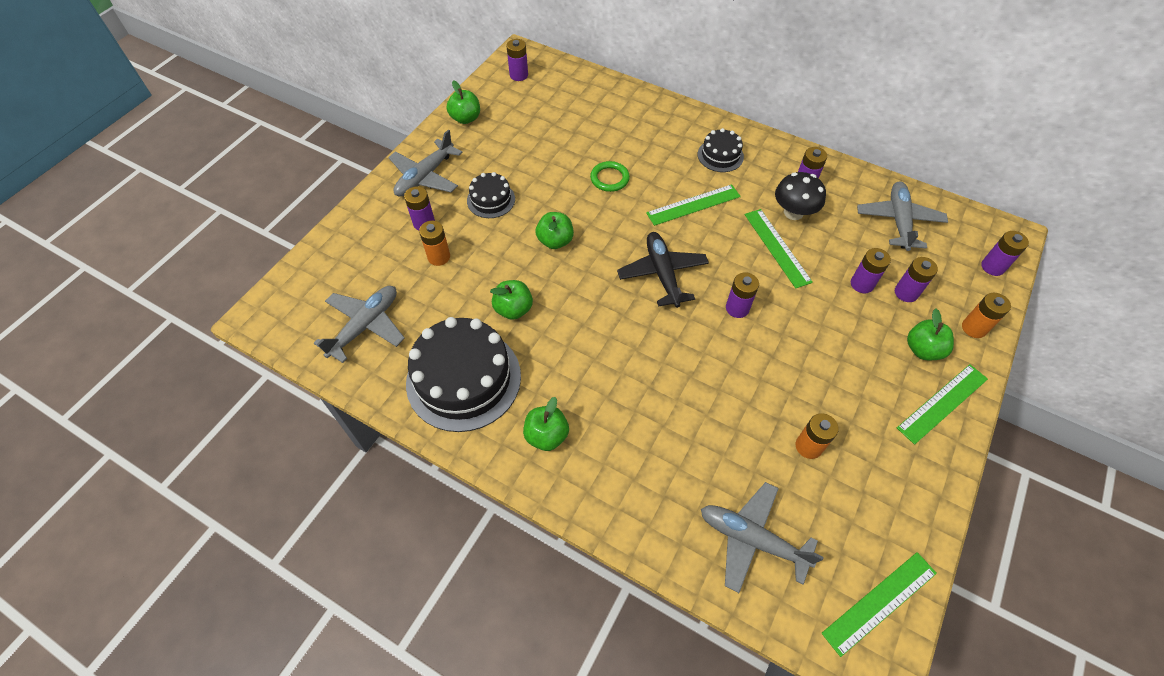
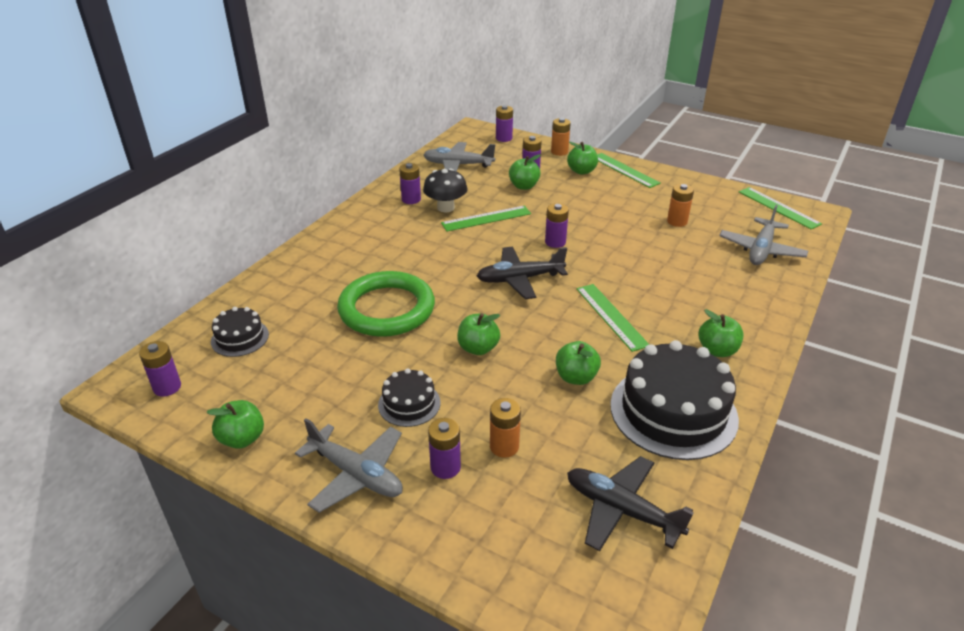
camera: 90 degrees left, 20 degrees down
(365, 326) = (622, 510): grey plane -> black plane
(609, 178) = (387, 309): green ring -> green ring, size x2.16
(693, 205) = (431, 258): green ruler -> green ruler (611, 316)
(720, 155) = (365, 239): black cake -> black cake (240, 338)
(862, 284) = (524, 186): purple battery -> green apple

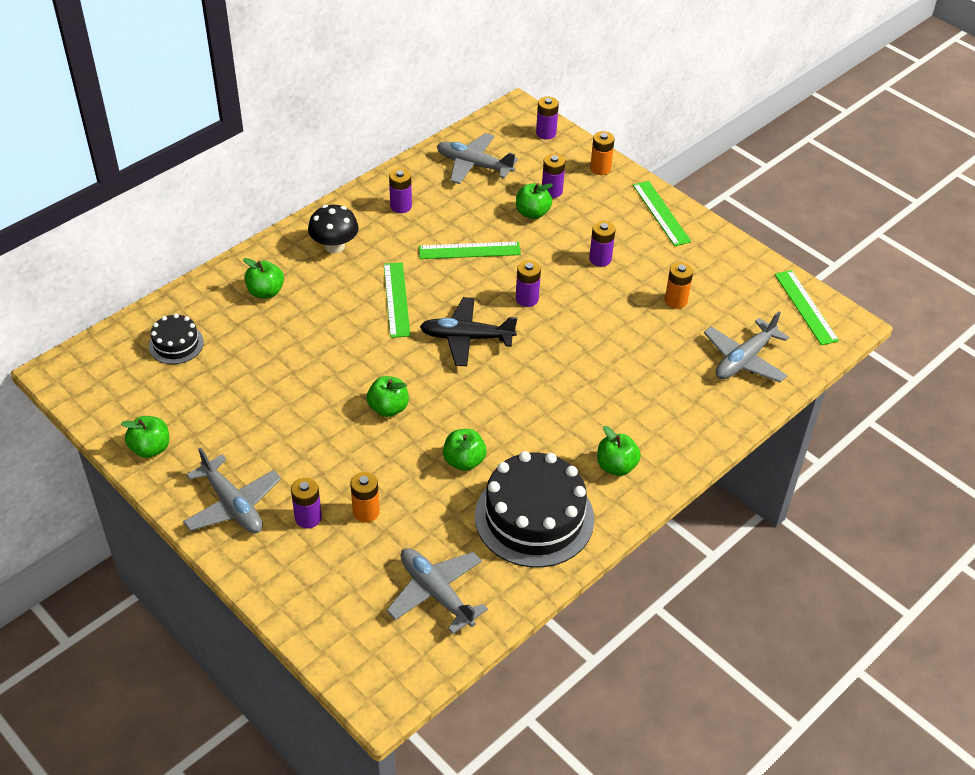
camera: 15 degrees right, 10 degrees up
(167, 387) = (101, 382): purple battery -> purple battery (600, 259)
(387, 309) = (321, 343): green ring -> none
(409, 403) = (302, 450): black cake -> none
(445, 207) = (433, 226): black mushroom -> black mushroom (334, 246)
(581, 171) = (610, 204): green apple -> green apple (265, 292)
(611, 316) = (534, 403): green ruler -> green ruler (396, 299)
(622, 510) = (436, 593): black plane -> grey plane

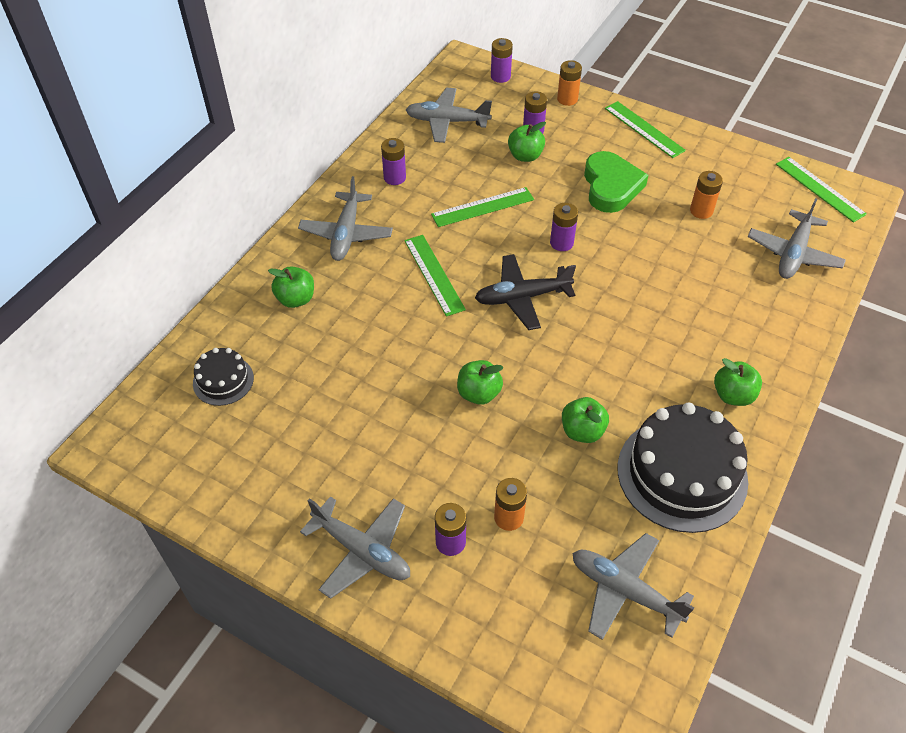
camera: 15 degrees left, 5 degrees up
(150, 448) = (243, 509): green apple -> none
(334, 246) = (346, 234): black mushroom -> grey plane
(600, 259) = (611, 186): purple battery -> green heart

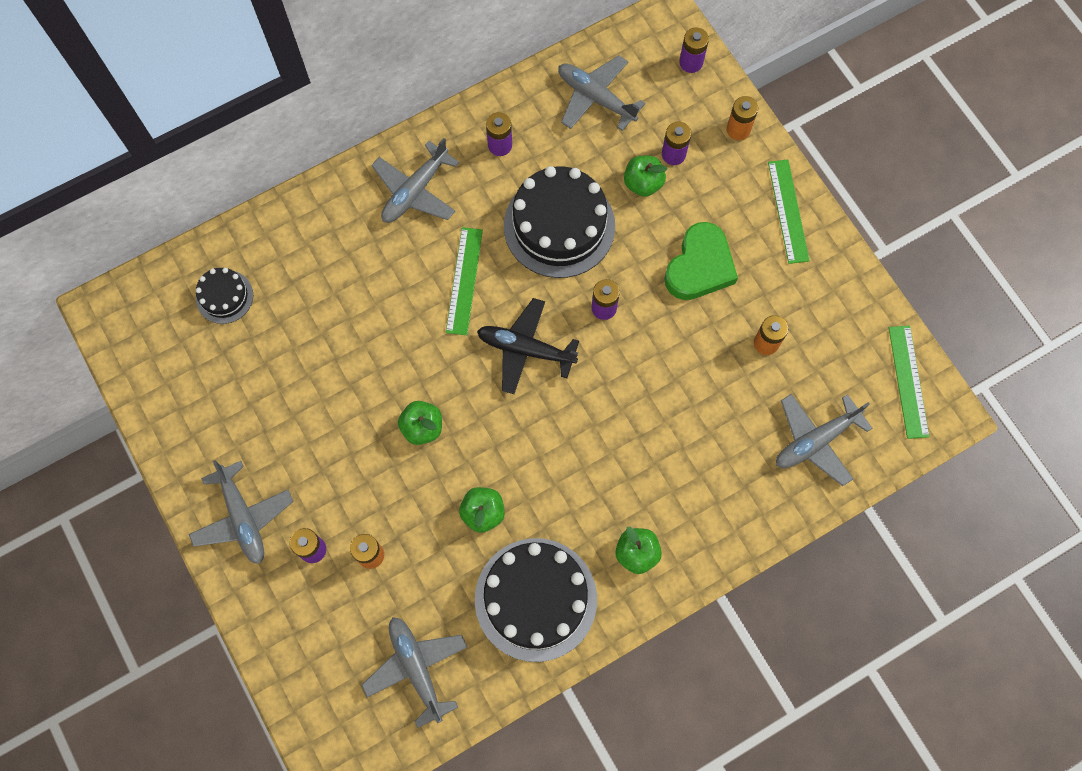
camera: 30 degrees right, 20 degrees up
(296, 299) = (329, 242): green apple -> none
(482, 207) = (559, 226): green ruler -> black cake

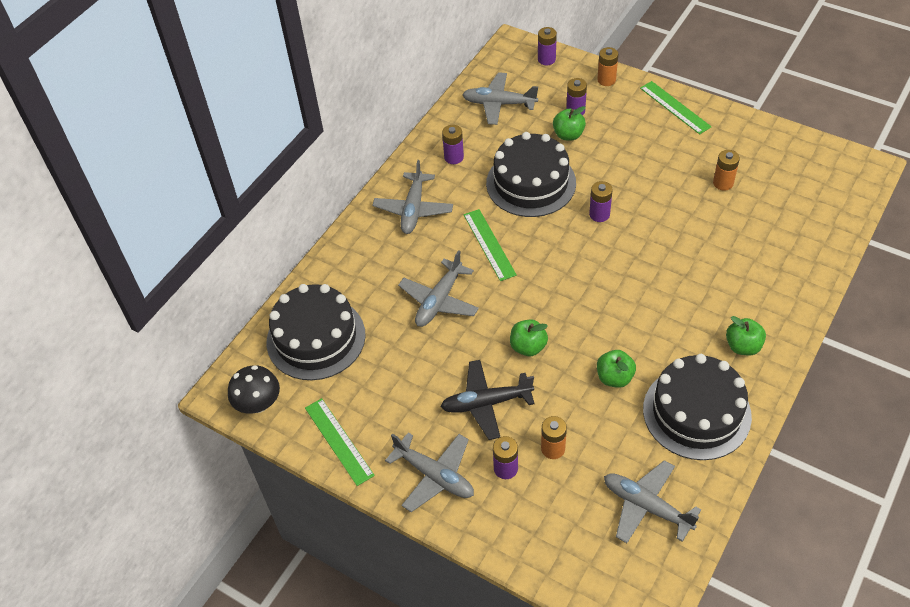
camera: 25 degrees left, 20 degrees down
(128, 342) = (258, 404): none -> black mushroom
(224, 296) = (316, 338): black cake -> black cake, size x1.99
(525, 349) = (565, 263): black plane -> black plane (486, 403)
(699, 266) = (643, 162): green heart -> none
(815, 441) = (802, 221): grey plane -> grey plane (439, 300)
(908, 381) = (830, 161): green ruler -> green ruler (339, 441)

